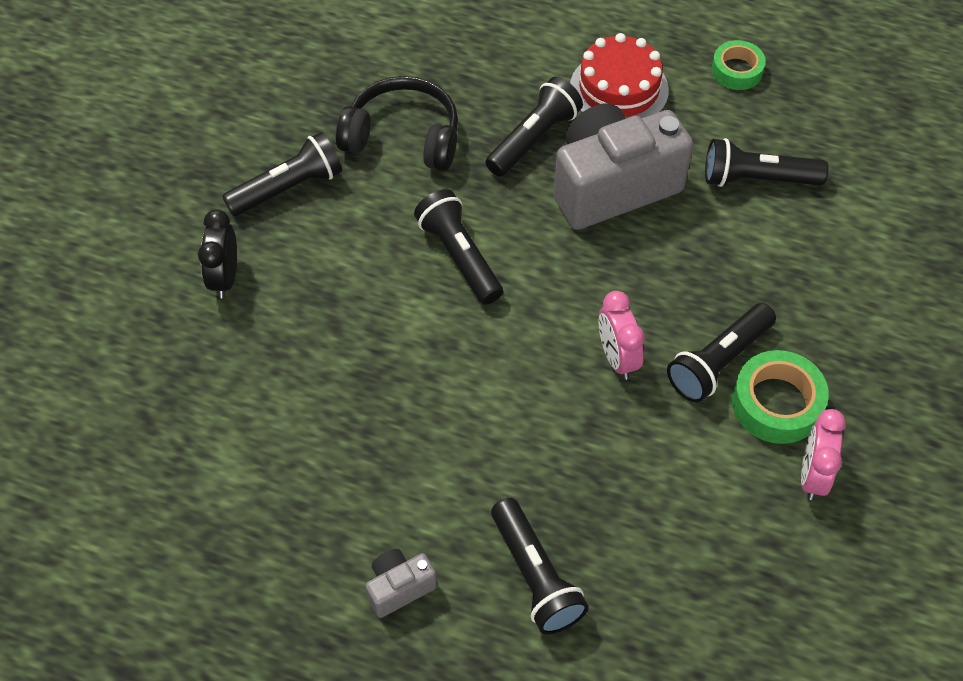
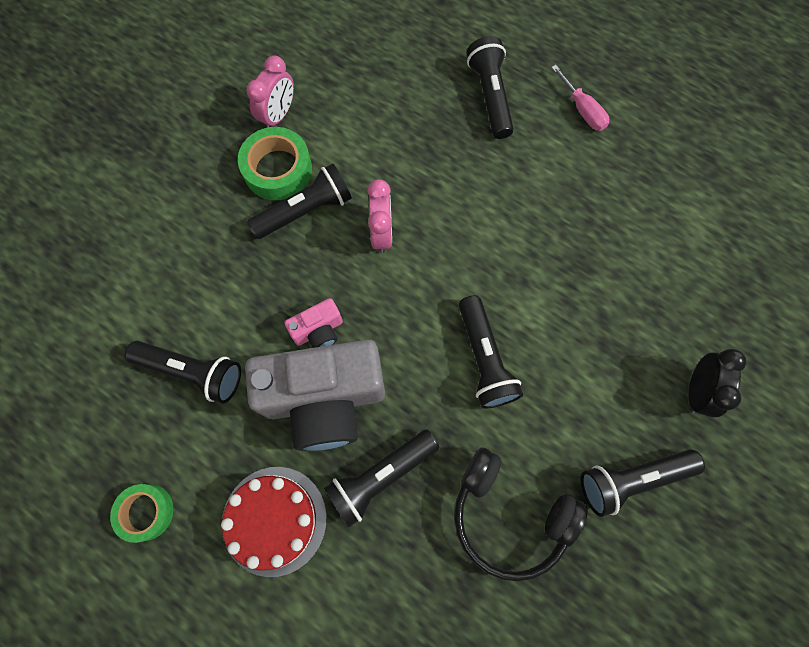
camera: 165 degrees left, 15 degrees up
(399, 587) = (582, 110): grey camera -> pink screwdriver
(646, 243) = (318, 331): none -> pink camera

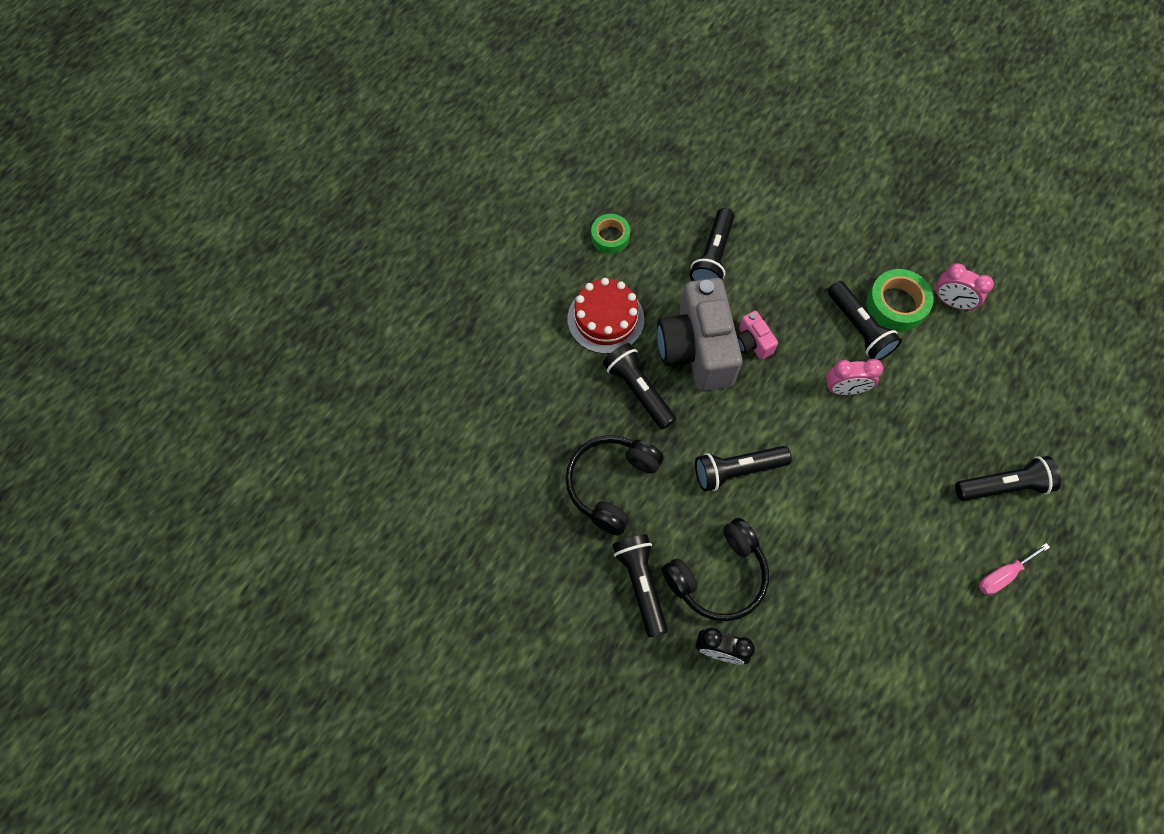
camera: 90 degrees right, 5 degrees down
(612, 387) = (718, 576): none -> black headphones

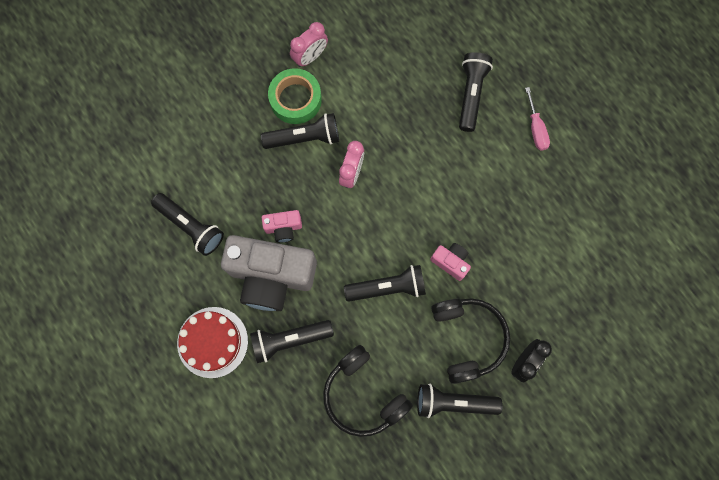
camera: 70 degrees left, 10 degrees up
(610, 237) = (134, 307): green tape -> none
(737, 470) = (388, 287): black flashlight -> black flashlight turned 105 degrees counterclockwise
(796, 528) = (450, 262): none -> pink camera

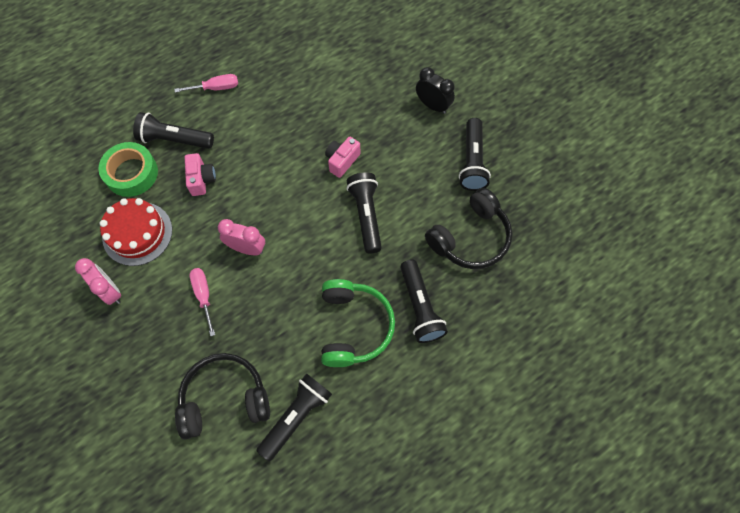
camera: 90 degrees left, 10 degrees down
(212, 342) = (425, 386): red cake -> red cake (137, 233)
(271, 276) = (354, 326): grey camera -> green headphones
(283, 228) = (302, 315): pink camera -> pink camera (201, 179)
(295, 99) = (158, 306): green tape -> green tape (131, 173)
(304, 138) = (204, 295): black flashlight -> pink screwdriver
(467, 338) = (413, 149): black headphones -> black headphones (224, 398)

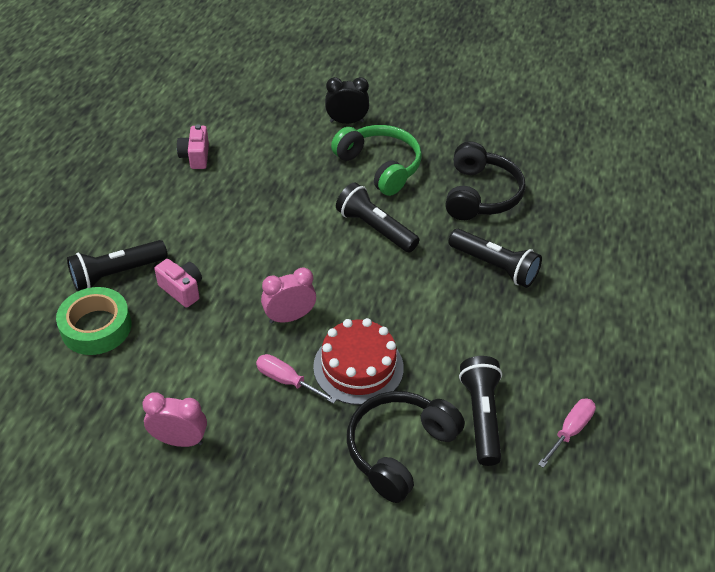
camera: 40 degrees left, 20 degrees down
(137, 233) = (158, 373): red cake -> red cake (358, 367)
(216, 88) = (118, 210): pink screwdriver -> pink screwdriver (570, 431)
(342, 161) = (308, 201): pink camera -> pink camera (195, 157)
(354, 326) = (455, 315): green headphones -> green headphones (380, 166)
(472, 162) = (423, 143): black flashlight -> none

